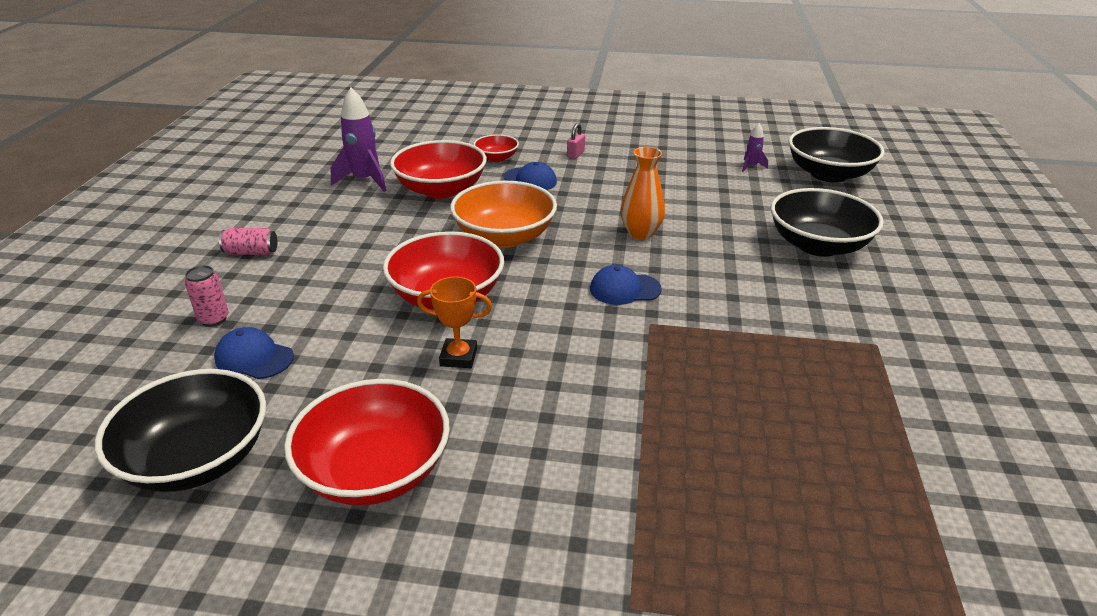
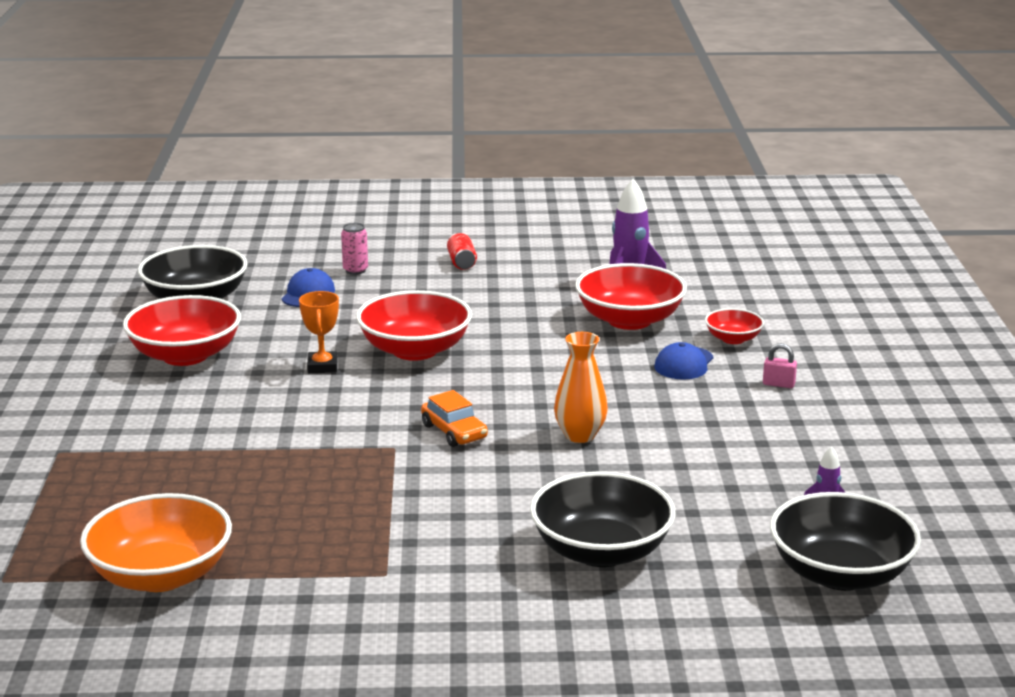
camera: 80 degrees right, 10 degrees down
(251, 252) = (461, 262): pink can -> red can
(504, 237) = (538, 363): orange bowl -> orange bowl (161, 575)
(624, 289) = (454, 432): blue cap -> orange car

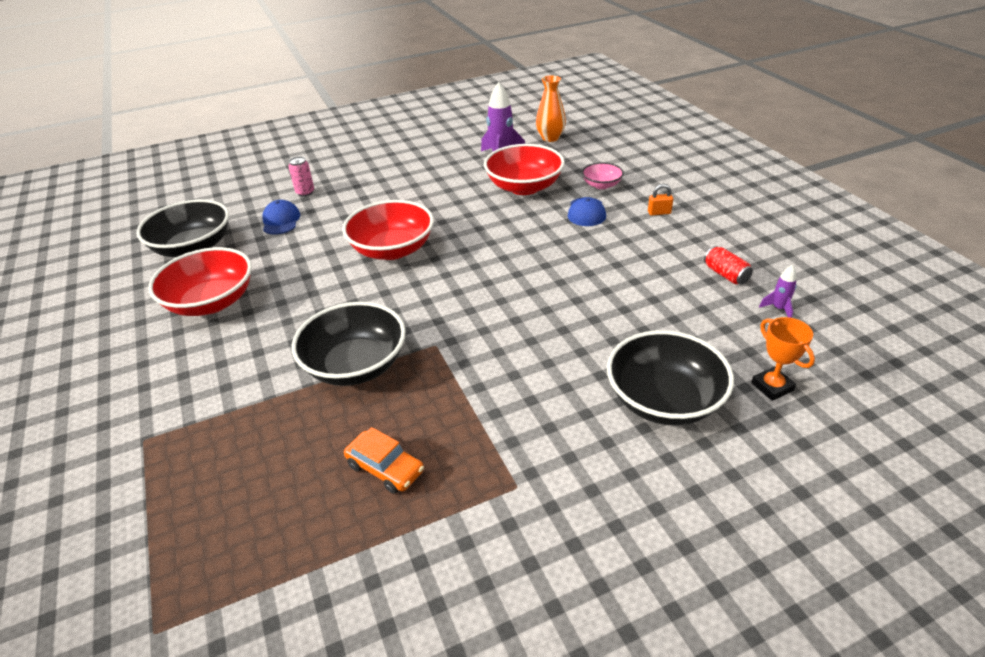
camera: 20 degrees left, 15 degrees up
(161, 575) = (315, 563): orange bowl -> none
(322, 366) = (330, 283): orange trophy -> orange trophy (772, 387)
(454, 432) = (471, 316): orange car -> orange car (385, 468)
(461, 262) = (378, 169): red can -> red can (725, 275)
(580, 435) = (564, 293): orange vase -> orange vase (550, 138)
(733, 339) = (601, 185): red bowl -> pink bowl
(778, 384) = (659, 212): pink padlock -> orange padlock
(840, 574) = (840, 365): black bowl -> black bowl (355, 365)

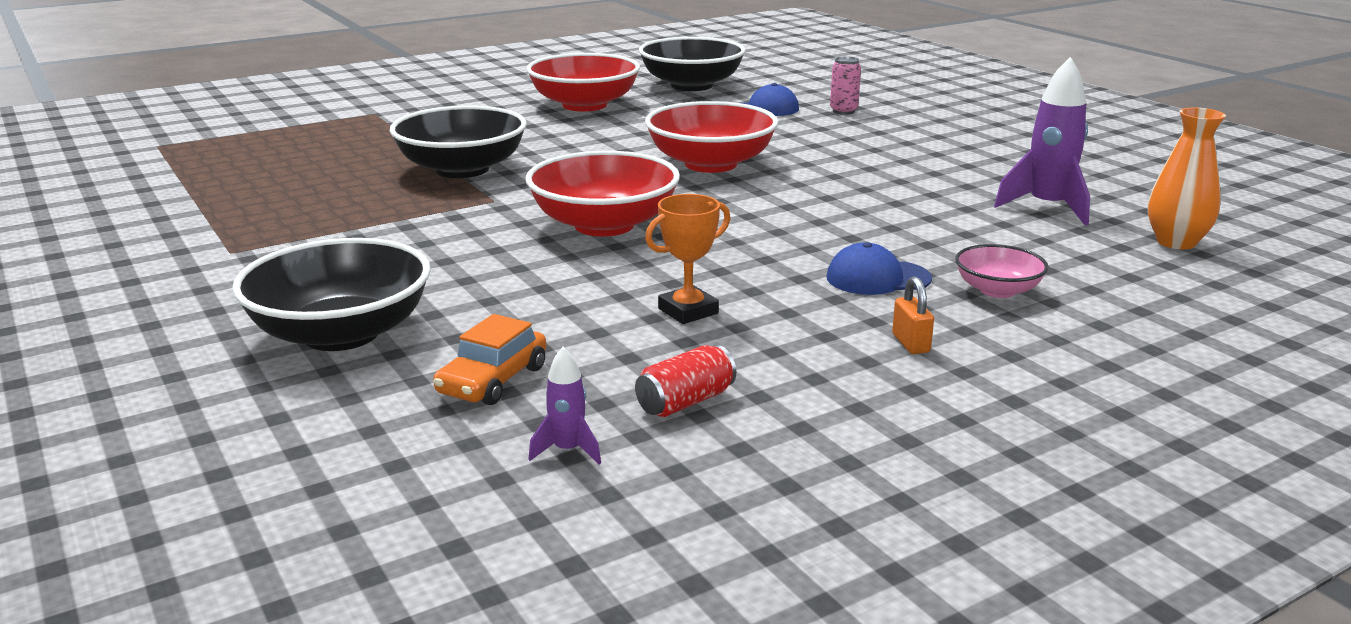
camera: 80 degrees right, 15 degrees down
(385, 468) = (292, 195): orange car -> orange car (493, 380)
(524, 187) = (944, 229): red bowl -> red bowl (604, 225)
(772, 387) = (342, 422): orange trophy -> orange trophy (688, 311)

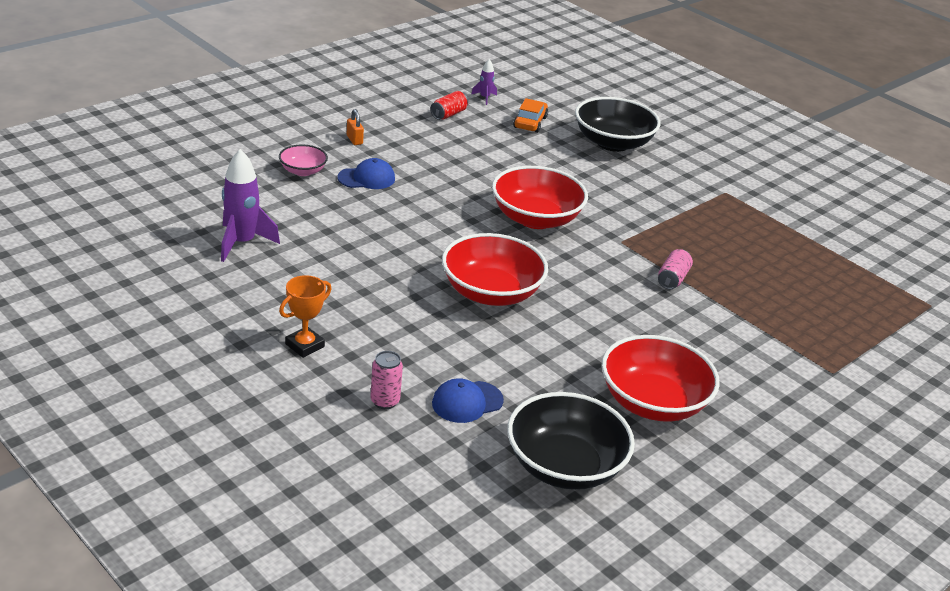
camera: 165 degrees right, 10 degrees up
(462, 169) = (672, 279): black bowl -> pink can
(688, 311) = (462, 156): orange trophy -> orange trophy (304, 345)
(1176, 242) = (175, 210): orange vase -> none

